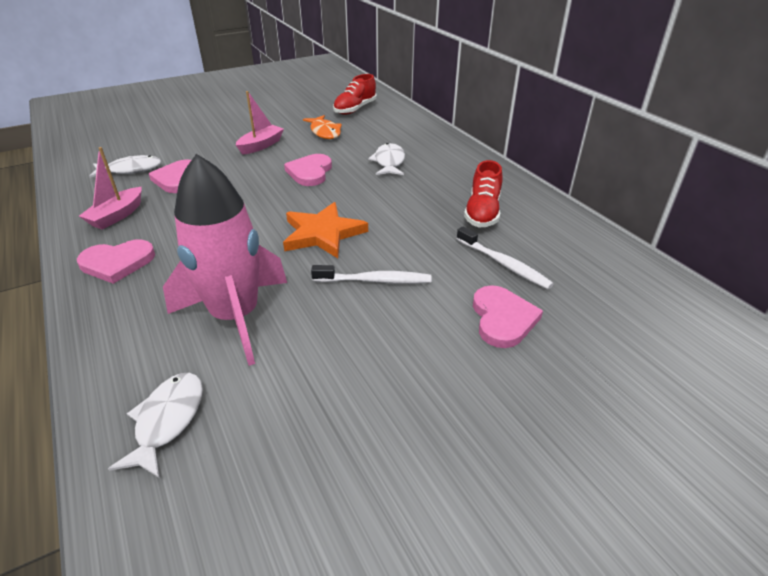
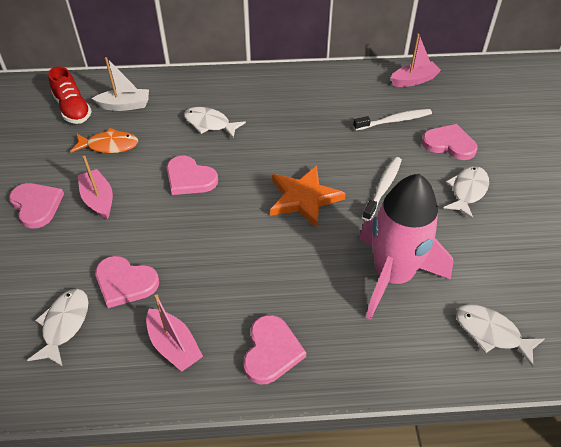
camera: 65 degrees left, 10 degrees up
(242, 128) = (37, 205): none -> pink heart
(378, 124) = (125, 105): none -> white boat
(419, 353) = (467, 191): none -> white fish
(482, 212) = (326, 105): red shoe -> none
(605, 263) = (414, 80): none -> pink boat

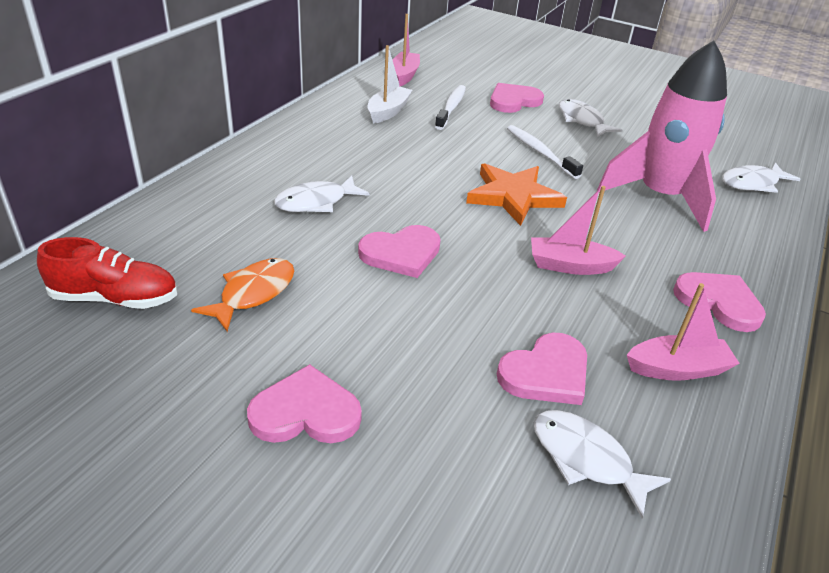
camera: 60 degrees left, 10 degrees down
(98, 200) = (361, 343): pink boat -> pink boat (570, 266)
(125, 105) = (181, 249): white boat -> white boat (388, 111)

